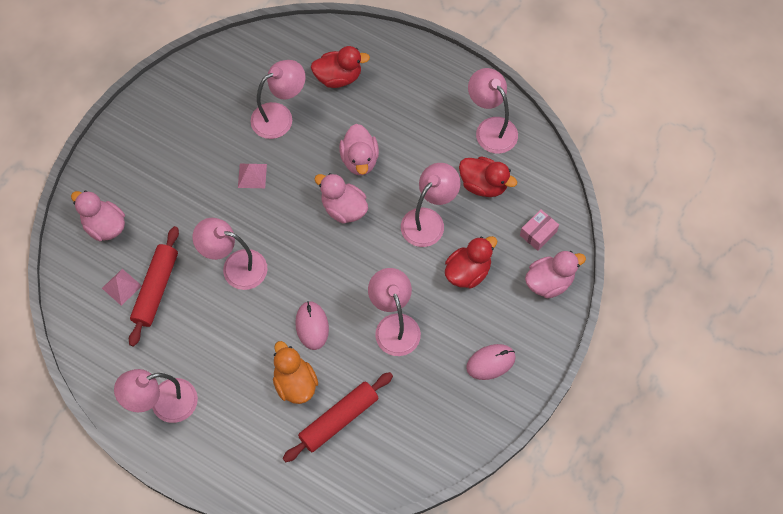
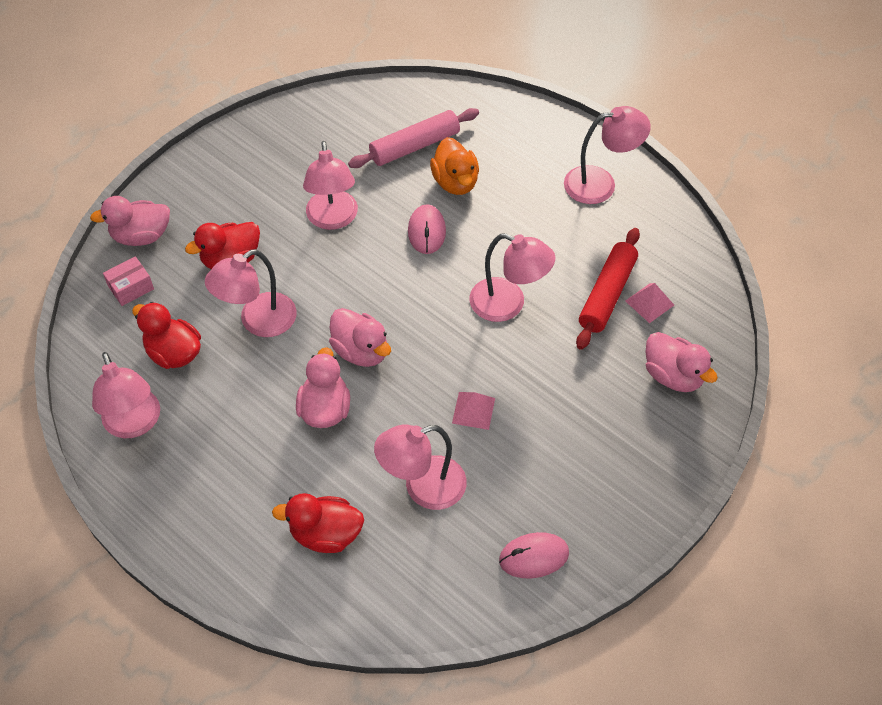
camera: 170 degrees left, 10 degrees down
(339, 419) = (414, 146): red rolling pin -> pink rolling pin
(490, 362) = (239, 172): pink mouse -> pink mouse (533, 556)

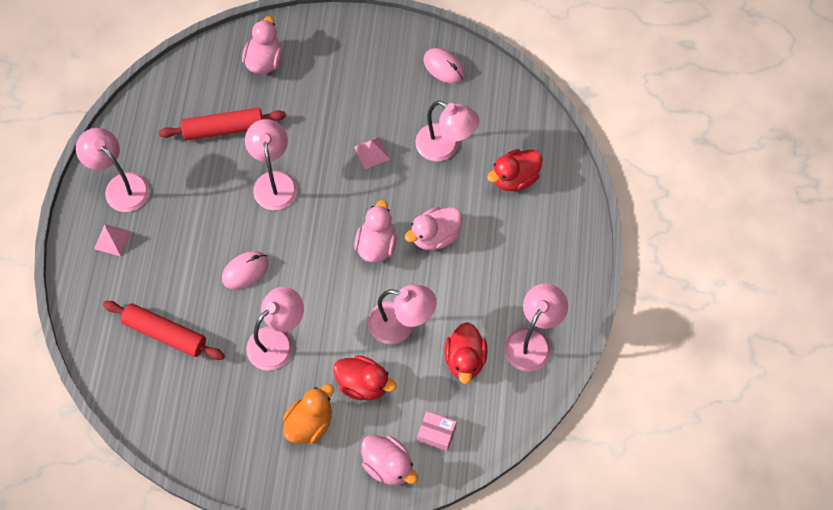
camera: 125 degrees left, 10 degrees up
(325, 534) = (514, 178): red duck -> red duck turned 90 degrees clockwise
(414, 146) = (165, 334): pink rolling pin -> red rolling pin
(455, 182) = (184, 281): orange duck -> orange duck (310, 423)
(649, 303) = (213, 101): pink pyramid -> pink pyramid (112, 240)

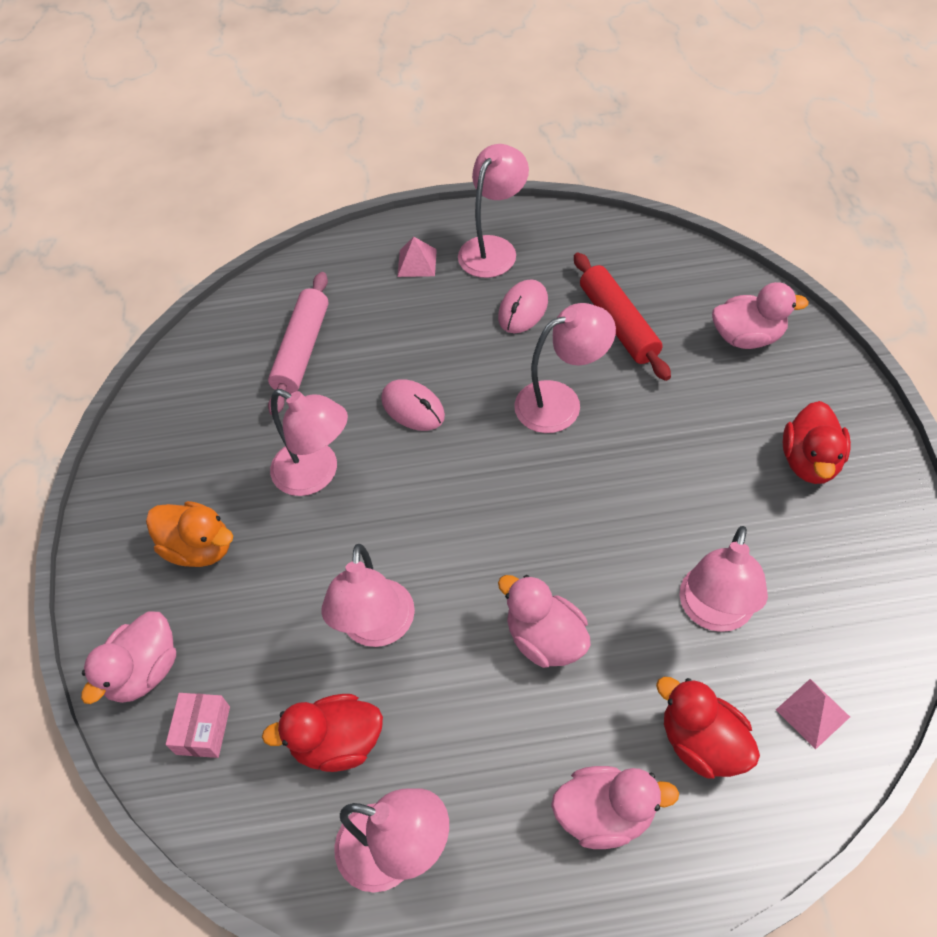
camera: 80 degrees right, 10 degrees down
(165, 334) = (302, 350): red rolling pin -> pink rolling pin
(363, 384) = (270, 601): red duck -> red duck (810, 461)
(371, 153) = (658, 509): pink pyramid -> pink pyramid (812, 713)
(376, 245) = (502, 558): pink duck -> pink duck (605, 814)
(444, 67) = (864, 571): pink mouse -> pink mouse (523, 309)

